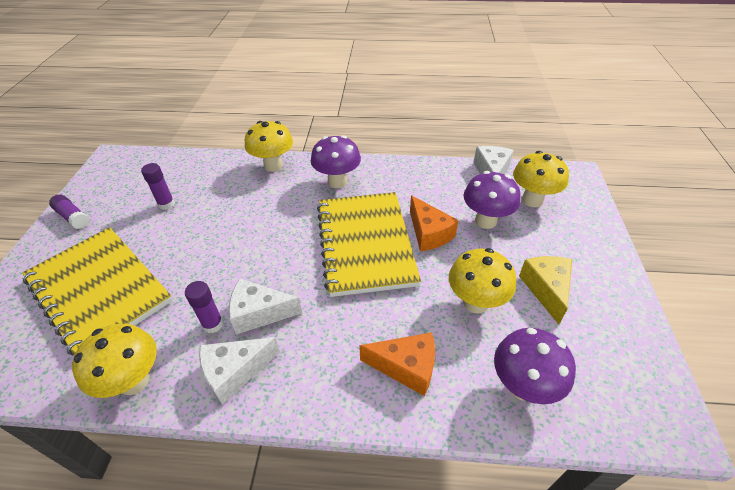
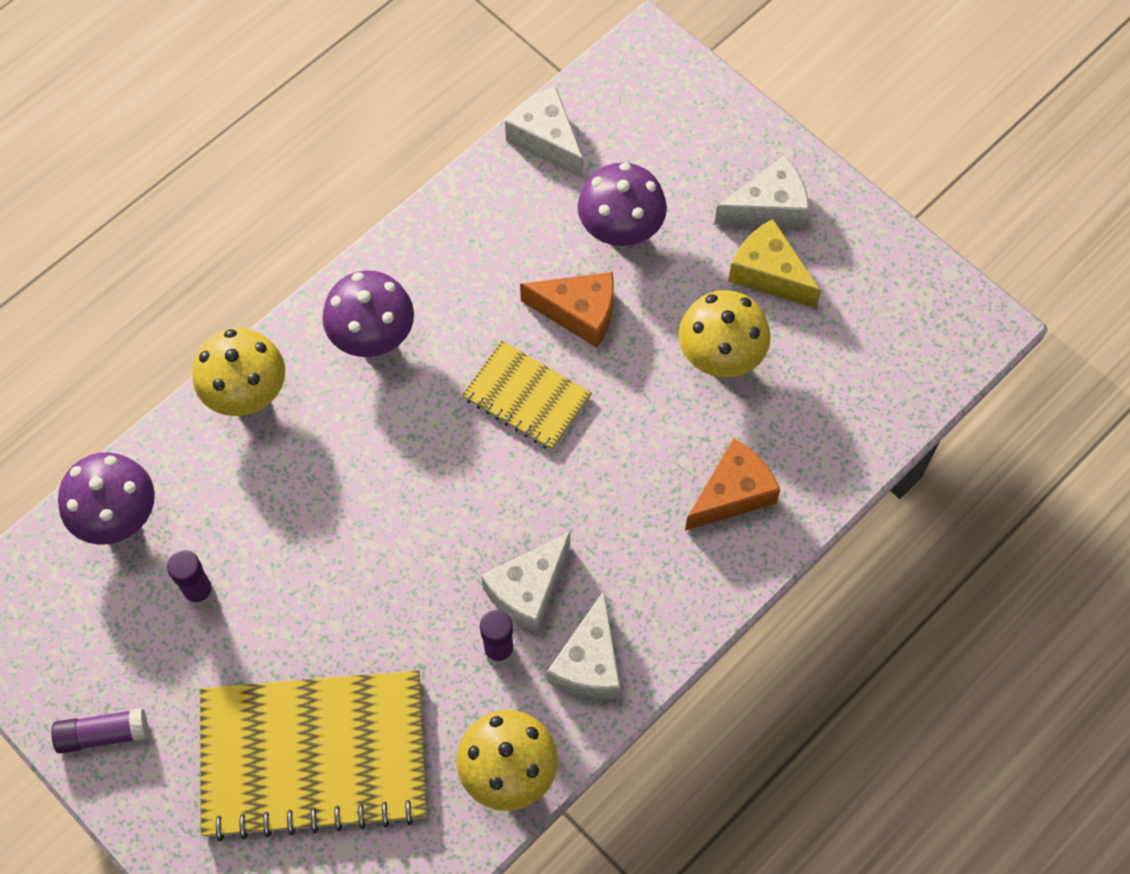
camera: 50 degrees left, 20 degrees up
(365, 244) = (526, 397): yellow notebook -> yellow notebook, size x0.53
(522, 386) = (843, 408): purple mushroom -> purple mushroom (119, 518)
(532, 200) = (639, 146): yellow mushroom -> none
(577, 264) = (768, 208): none -> white cheese

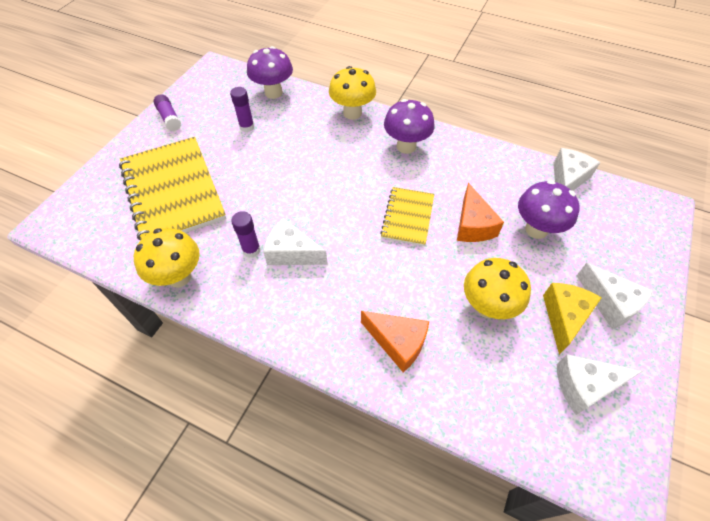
camera: 70 degrees right, 10 degrees down
(589, 663) = (256, 296): white cheese -> white cheese (585, 386)

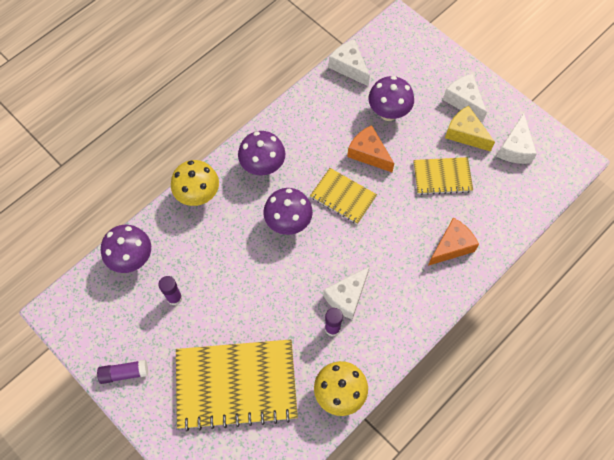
camera: 70 degrees left, 10 degrees up
(355, 182) = (288, 223): none -> purple mushroom
(473, 225) = (368, 153): orange cheese -> orange cheese turned 150 degrees counterclockwise
(487, 307) = (442, 177): yellow mushroom -> yellow notebook
(610, 303) = (463, 101): white cheese -> white cheese turned 105 degrees counterclockwise

